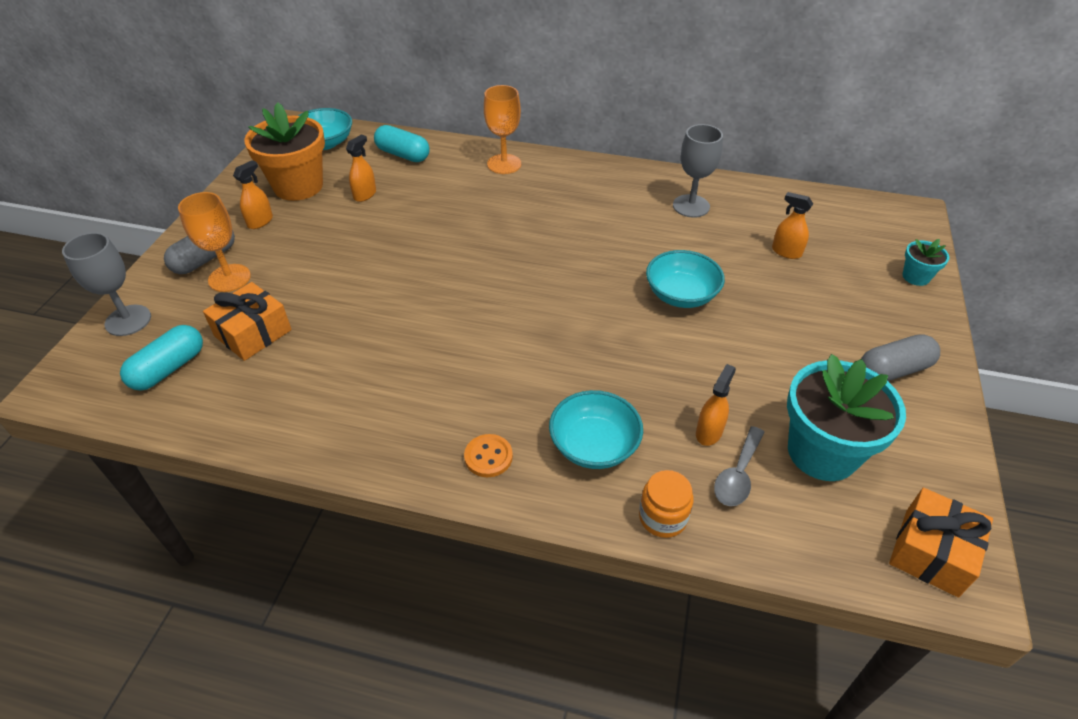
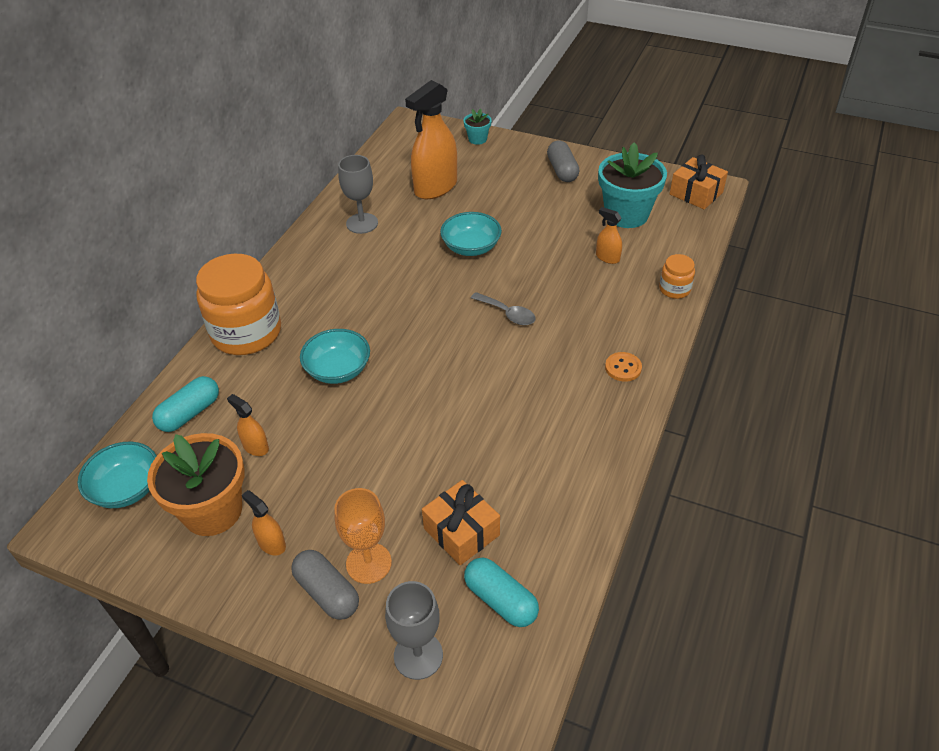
camera: 80 degrees left, 0 degrees up
(504, 164) = (246, 332): orange goblet -> orange jar
(594, 445) = (616, 312): turquoise bowl -> turquoise bowl (338, 370)
(737, 475) = (643, 252): grey spoon -> grey spoon (507, 314)
(786, 252) = (435, 187): orange spray bottle -> orange spray bottle, size x2.17

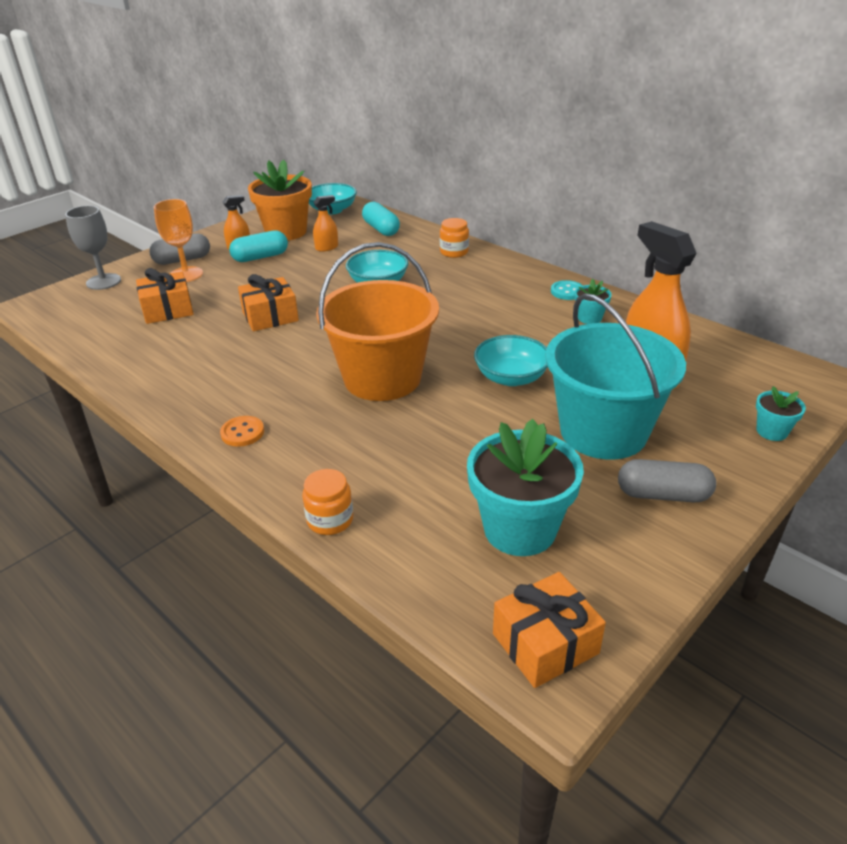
camera: 110 degrees right, 10 degrees down
(246, 332) = (454, 252): orange jar -> orange jar, size x0.46
(317, 242) = (567, 291): none -> turquoise button
(362, 223) = (589, 318): grey goblet -> turquoise flower pot
(439, 429) = (270, 316): none -> orange gift
(500, 600) = (99, 314): turquoise capsule -> turquoise capsule (260, 257)
(507, 314) = (382, 378): grey spoon -> orange bucket
(514, 198) = (603, 431): none -> turquoise bucket
(607, 257) = (431, 478): orange spray bottle -> none

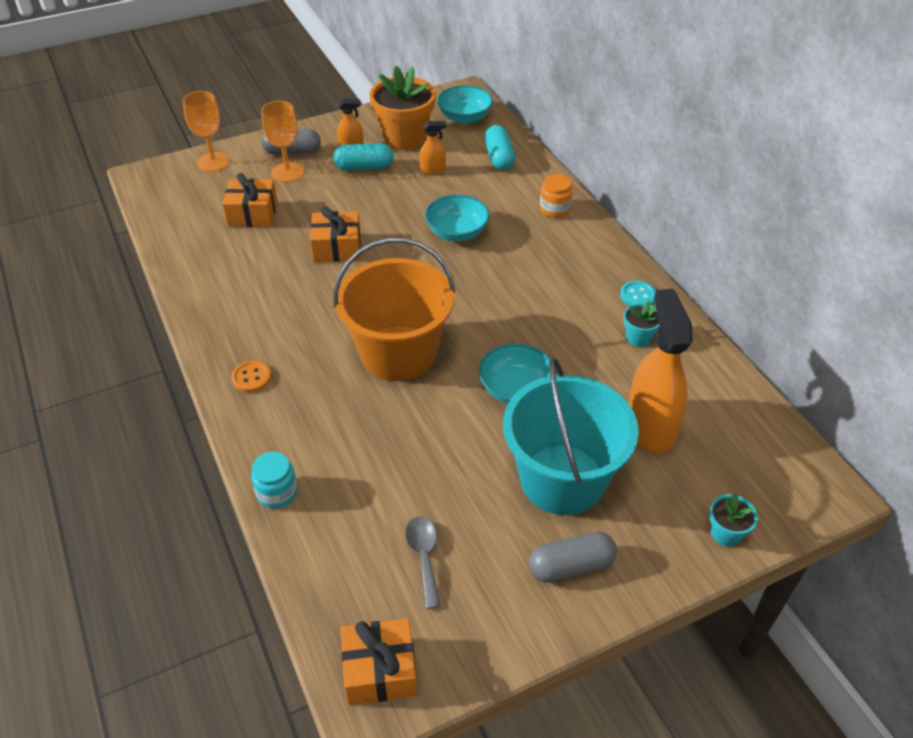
camera: 20 degrees right, 10 degrees up
(103, 281) = (213, 162): grey goblet -> orange goblet
(330, 520) = (277, 492): orange jar -> turquoise jar
(519, 529) = (424, 557): turquoise flower pot -> grey spoon
(663, 495) = (571, 566): grey capsule -> grey capsule turned 45 degrees counterclockwise

